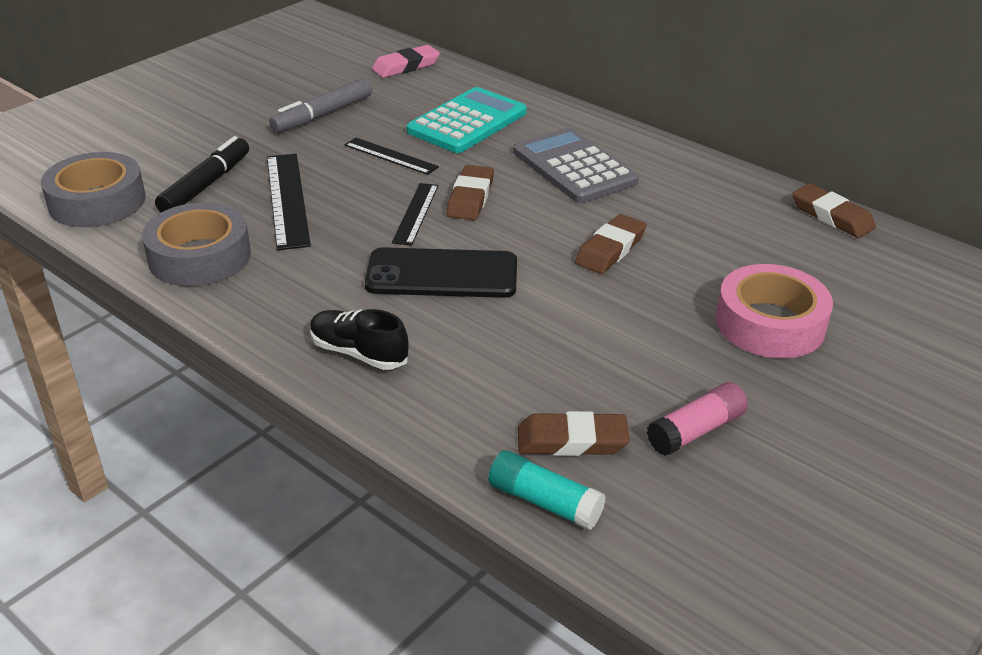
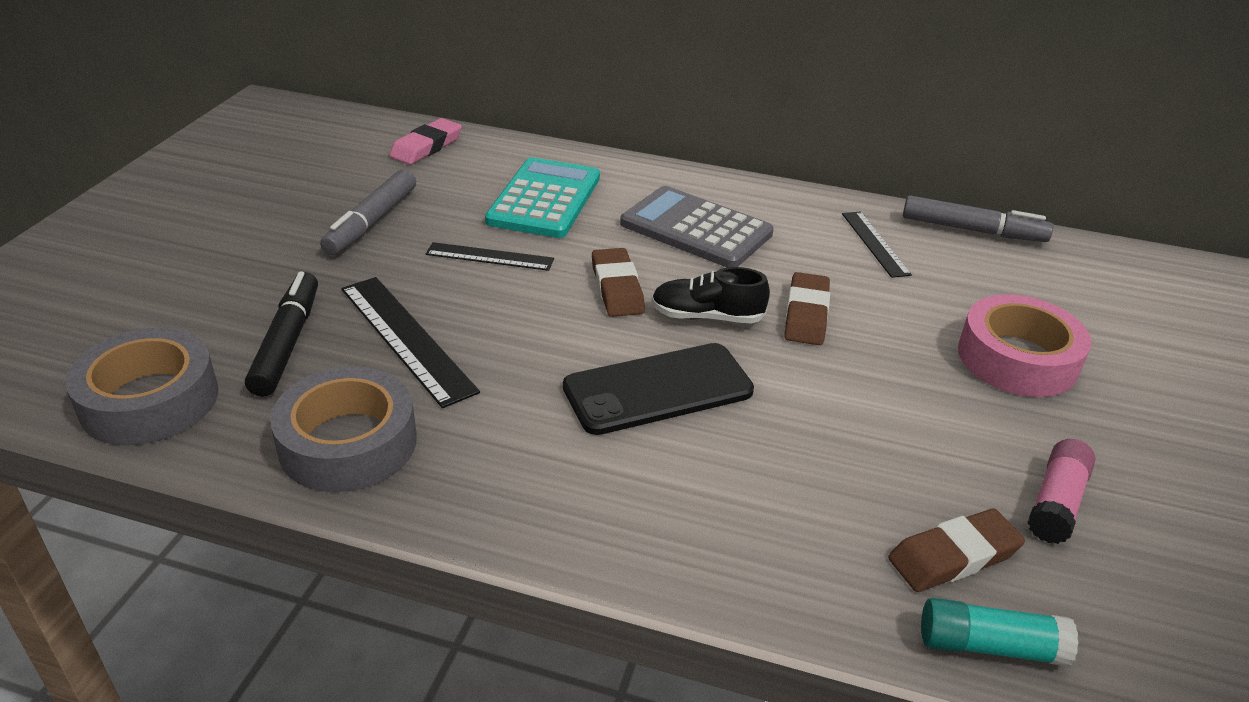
camera: 25 degrees left, 0 degrees up
(359, 353) = (642, 518): black shoe -> black shoe (707, 317)
(416, 213) = (571, 321): black ruler -> black ruler (875, 243)
(832, 216) = (971, 230): brown eraser -> grey marker

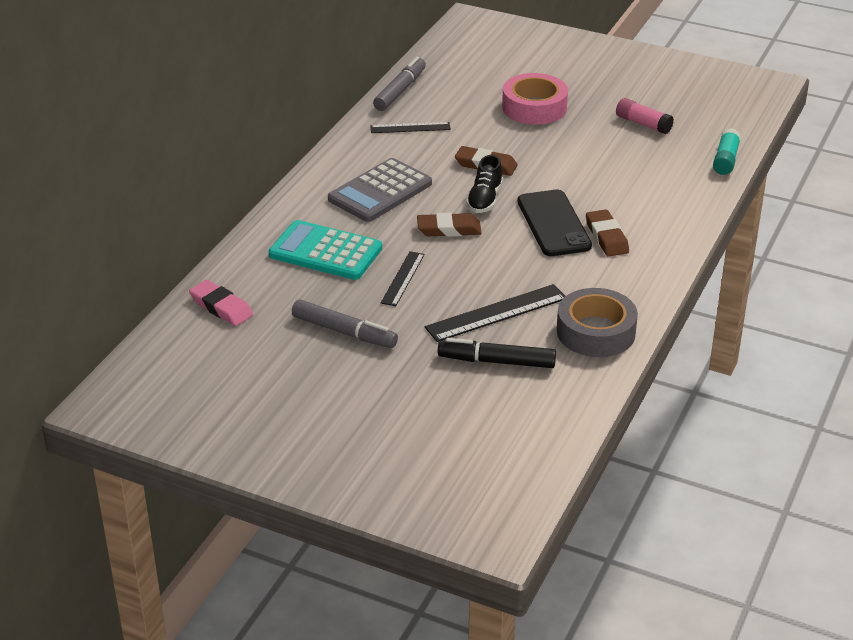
camera: 80 degrees left, 0 degrees up
(149, 400) = (553, 412): grey tape -> none
(953, 556) = (677, 157): brown eraser -> brown eraser (606, 237)

